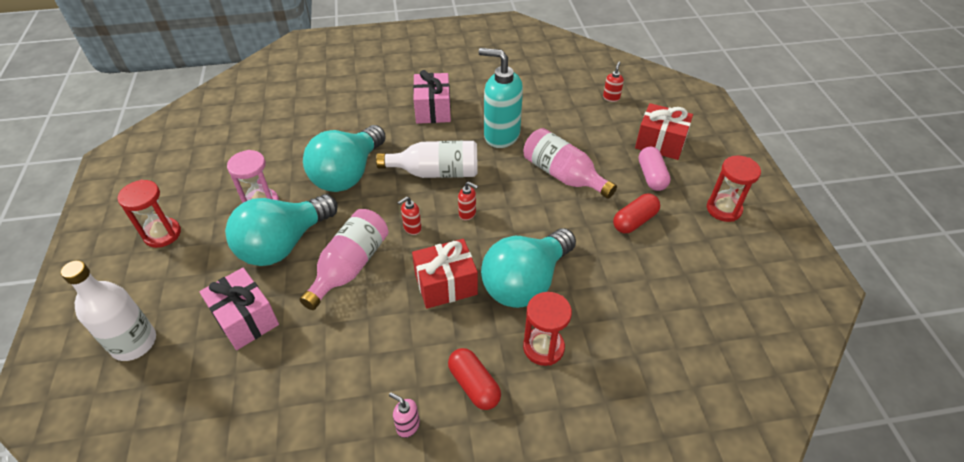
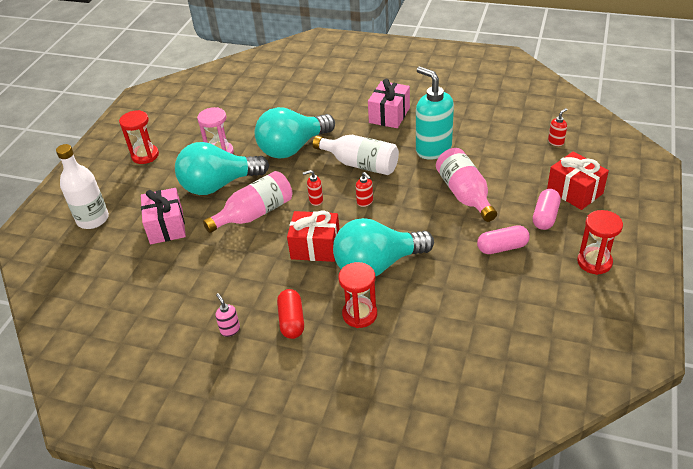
camera: 30 degrees right, 5 degrees down
(634, 221) = (502, 247): red capsule -> pink capsule

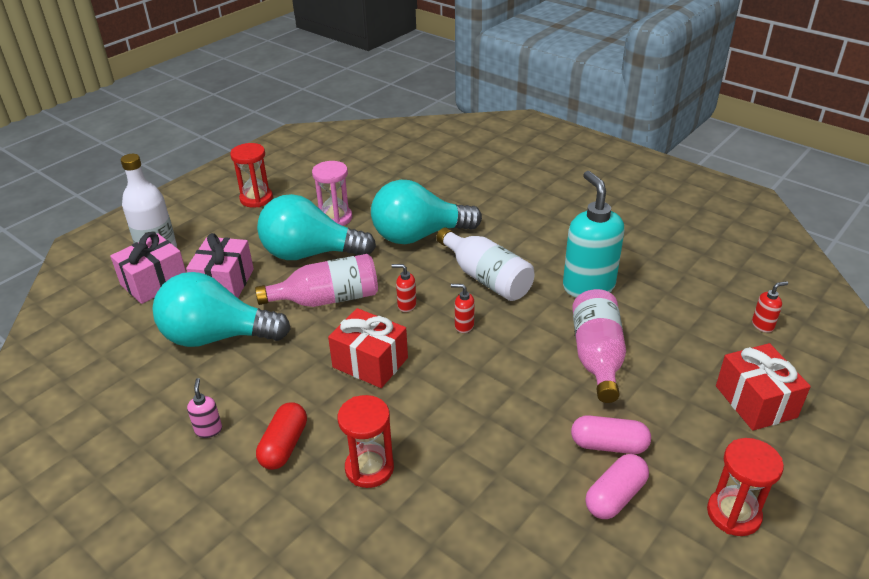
camera: 20 degrees right, 5 degrees down
(365, 202) = (464, 326): red soap dispenser -> red soap dispenser turned 120 degrees clockwise
(377, 265) = (430, 411): turquoise light bulb -> turquoise light bulb (217, 337)
(389, 115) = (557, 229): pink gift -> pink gift (154, 282)
(545, 217) = (693, 423): pink capsule -> pink capsule (615, 496)

